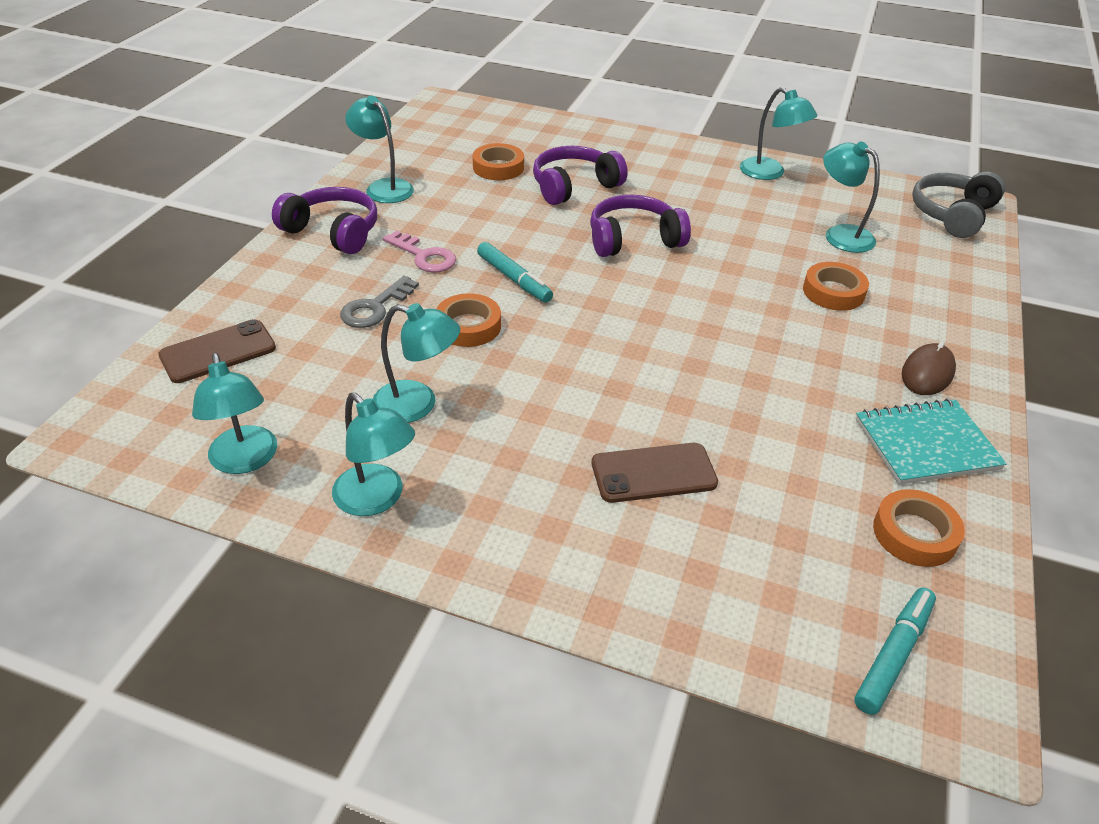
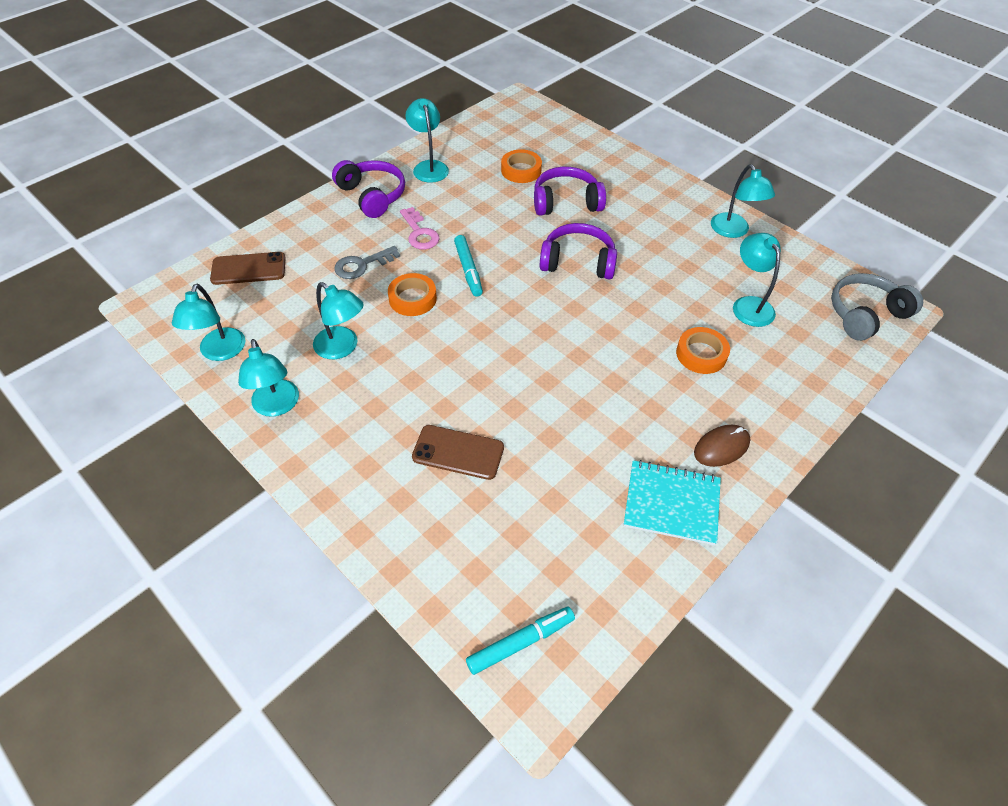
camera: 25 degrees right, 10 degrees up
(914, 534) = (605, 566): orange tape -> none

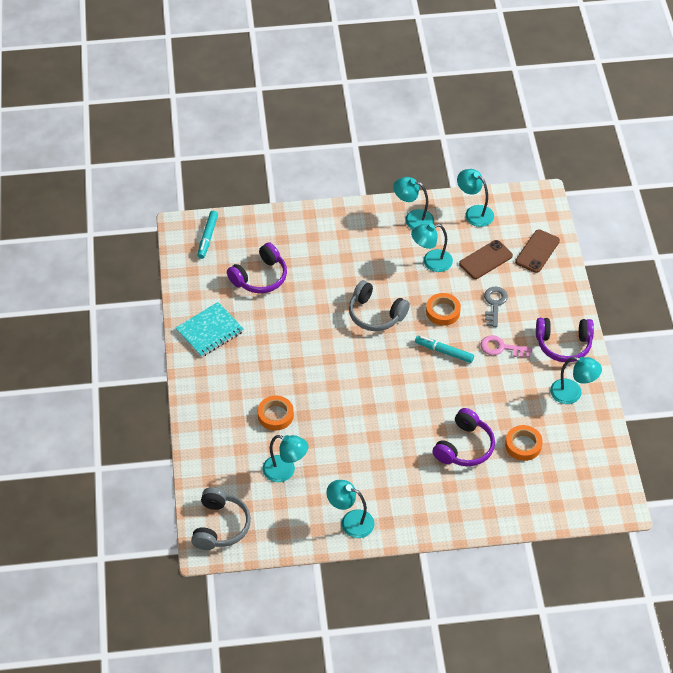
camera: 130 degrees right, 0 degrees up
(458, 452) = (317, 270): brown phone -> brown phone (485, 260)
(472, 352) = (376, 314): none -> grey headphones
(578, 262) = (401, 411): purple headphones -> purple headphones (260, 277)
(721, 447) = (215, 375): brown mouse -> none

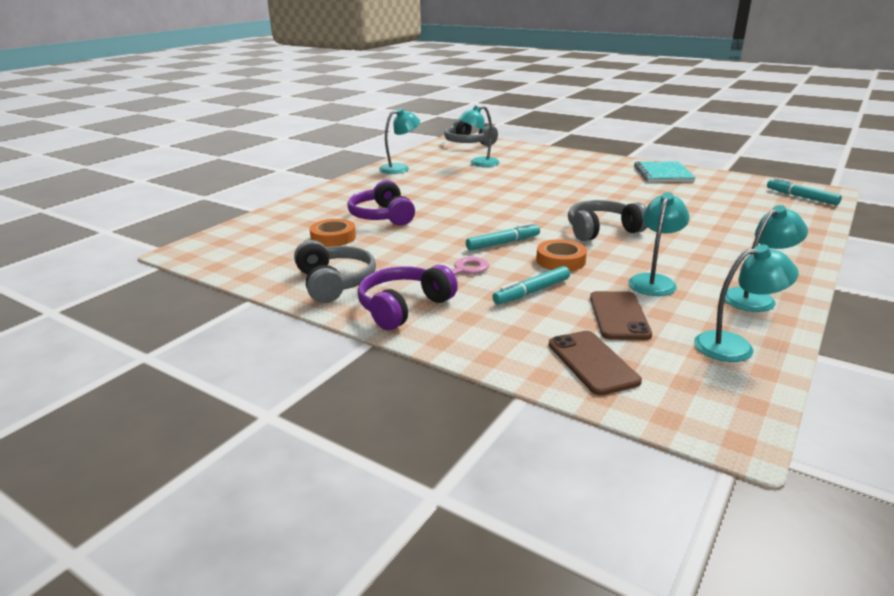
camera: 130 degrees right, 25 degrees down
(260, 277) = (717, 202): purple headphones -> none
(275, 415) = (536, 172): orange tape -> none
(494, 304) = (531, 292): grey key -> turquoise marker
(572, 394) = (334, 283): turquoise lamp -> grey headphones

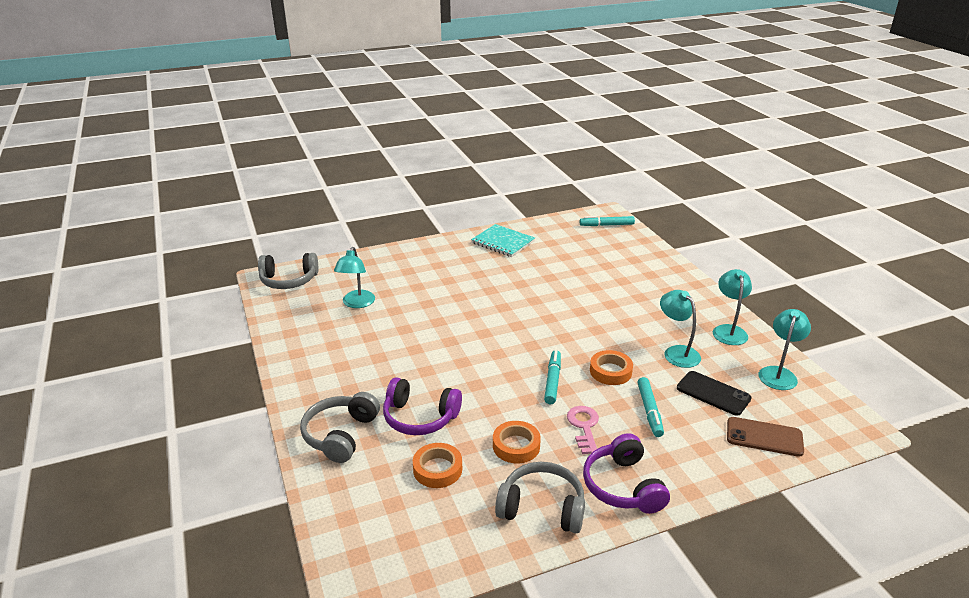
camera: 55 degrees left, 5 degrees up
(396, 254) = (516, 446): none -> orange tape
(400, 168) = (301, 351): turquoise lamp -> none
(602, 230) = (577, 326): grey headphones -> grey headphones (341, 435)
(619, 316) = (713, 393): brown phone -> black phone

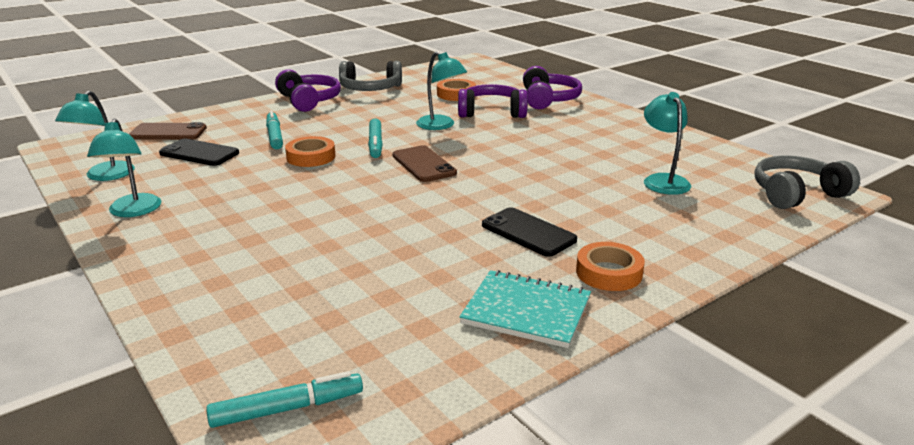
camera: 165 degrees right, 5 degrees down
(341, 435) = (548, 99): grey headphones -> purple headphones
(476, 278) = (528, 232): none -> black phone
(516, 446) = (399, 108): orange tape -> orange tape (609, 272)
(518, 346) = (424, 164): none -> brown phone
(584, 427) = (340, 122): pink key -> none
(677, 352) = (223, 181): turquoise lamp -> turquoise lamp (441, 126)

